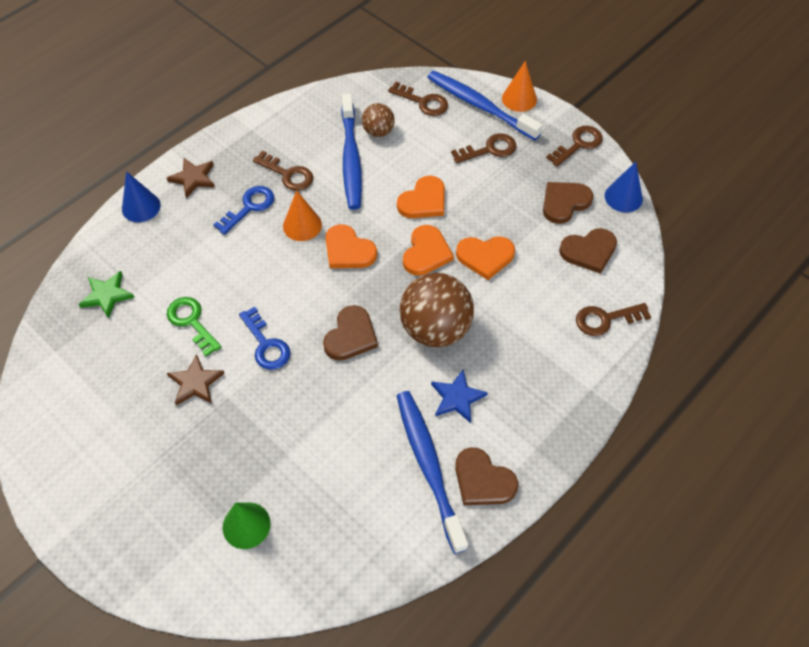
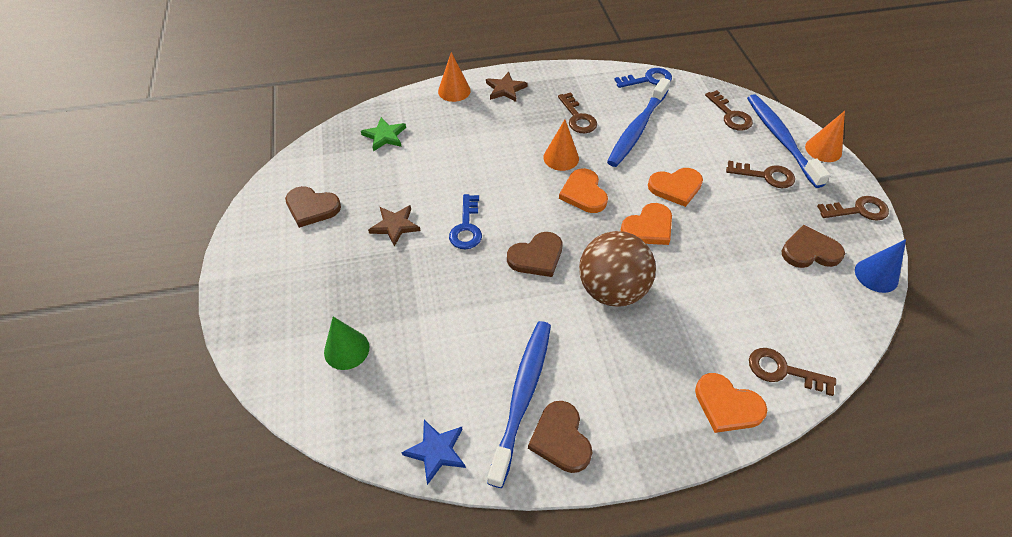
camera: 35 degrees right, 5 degrees down
(141, 207) = (454, 91): blue cone -> orange cone
(191, 322) = (426, 183): green key -> none
(249, 207) = (530, 126): blue key -> blue key (648, 79)
(378, 131) = (675, 120): brown ball -> none
(457, 398) = (589, 355): blue star -> blue star (436, 451)
(485, 257) = (700, 257): orange heart -> orange heart (727, 405)
(589, 251) = (806, 303): brown heart -> brown heart (312, 208)

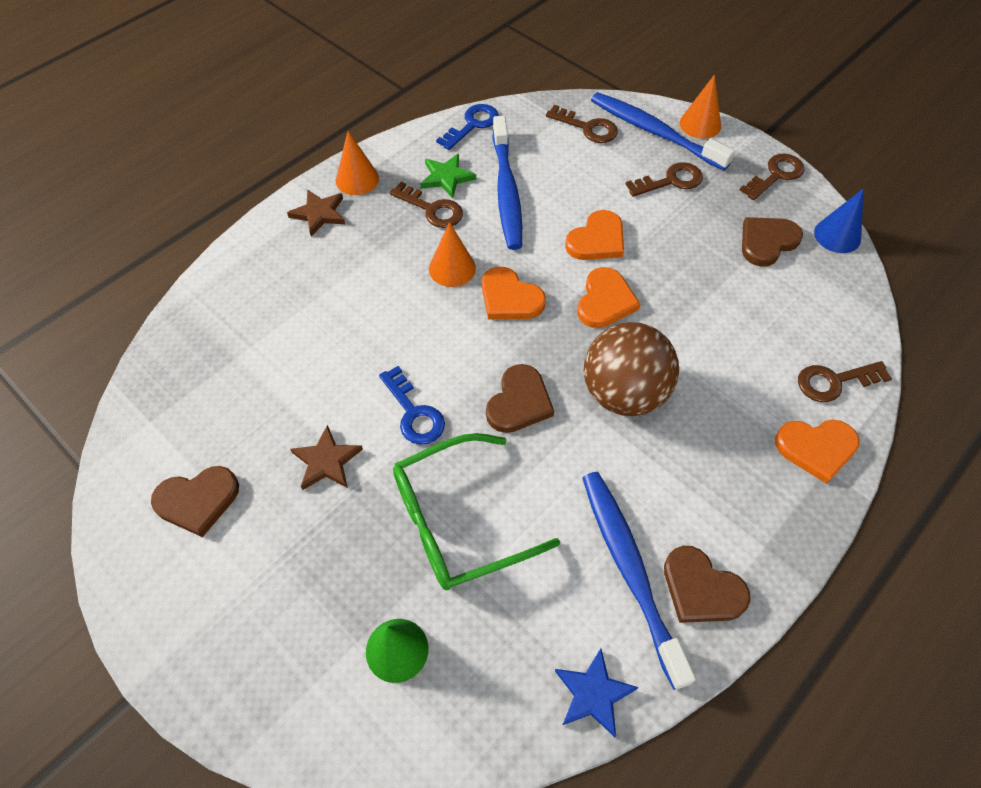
camera: 35 degrees left, 5 degrees up
(384, 136) = (215, 352): green star -> green star (446, 177)
(440, 302) = (457, 521): none -> green glasses
(454, 91) = (256, 247): orange cone -> orange cone (357, 179)

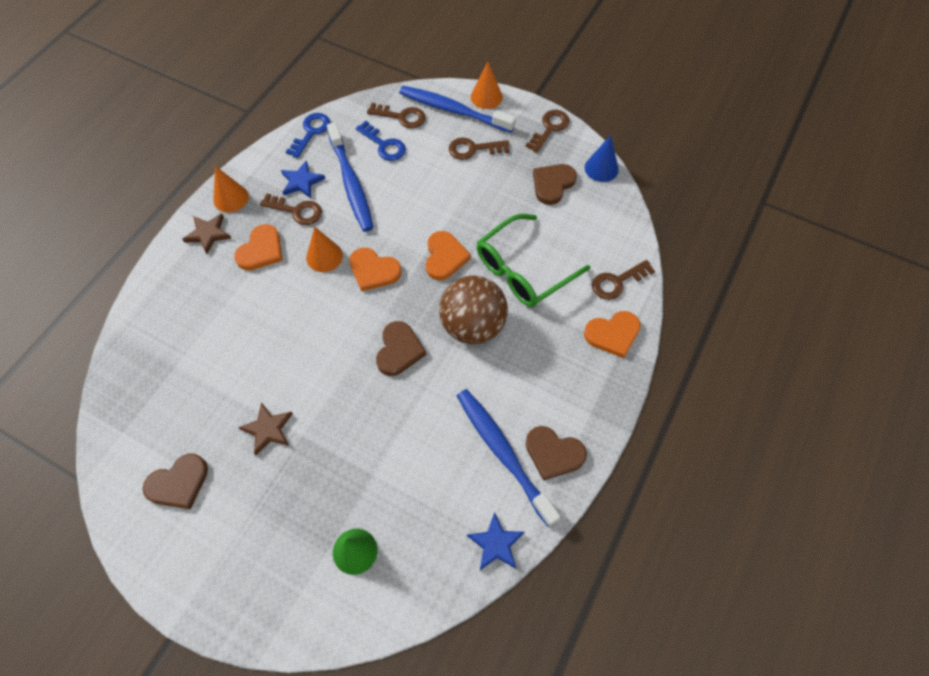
camera: 15 degrees left, 5 degrees up
(414, 413) = (323, 377): blue key -> blue key (384, 145)
(446, 177) = (302, 181): green star -> blue star
(457, 521) = (375, 449): green glasses -> green glasses (523, 270)
(597, 240) = (428, 209): orange heart -> orange heart (261, 250)
(670, 181) = (473, 149): brown key -> brown key turned 150 degrees counterclockwise

